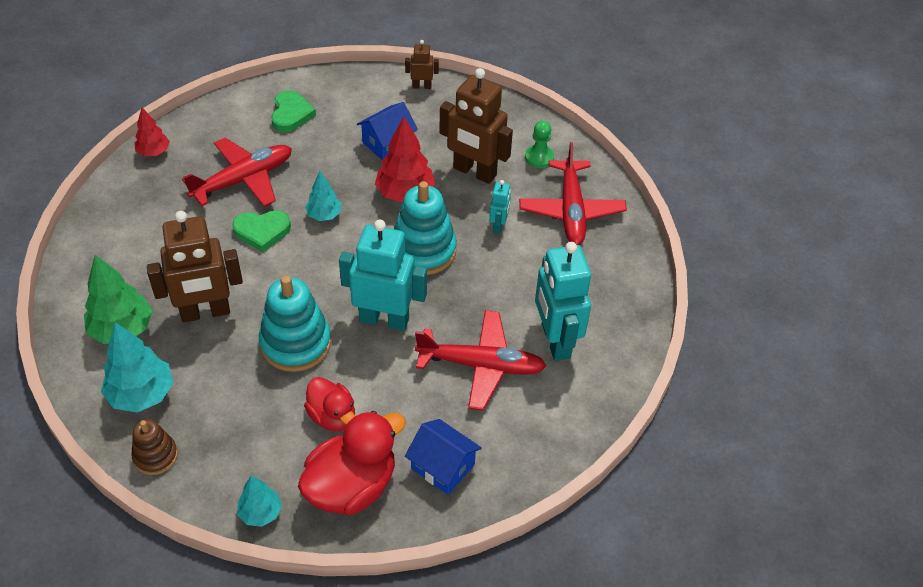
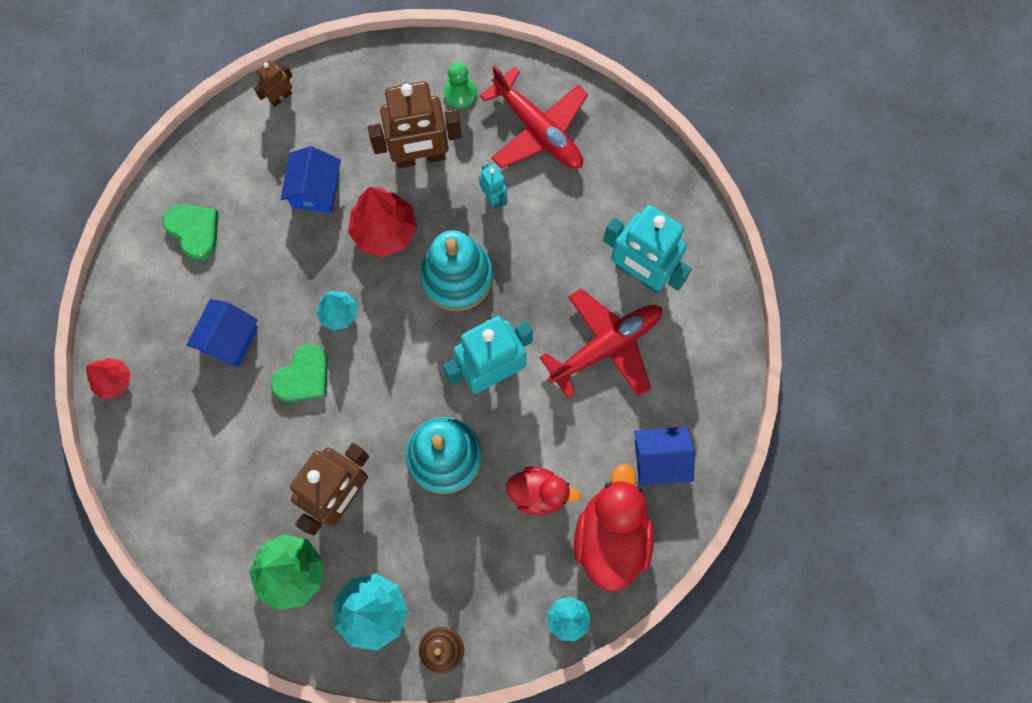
camera: 40 degrees left, 25 degrees up
(243, 180) = (229, 339): red plane -> blue house

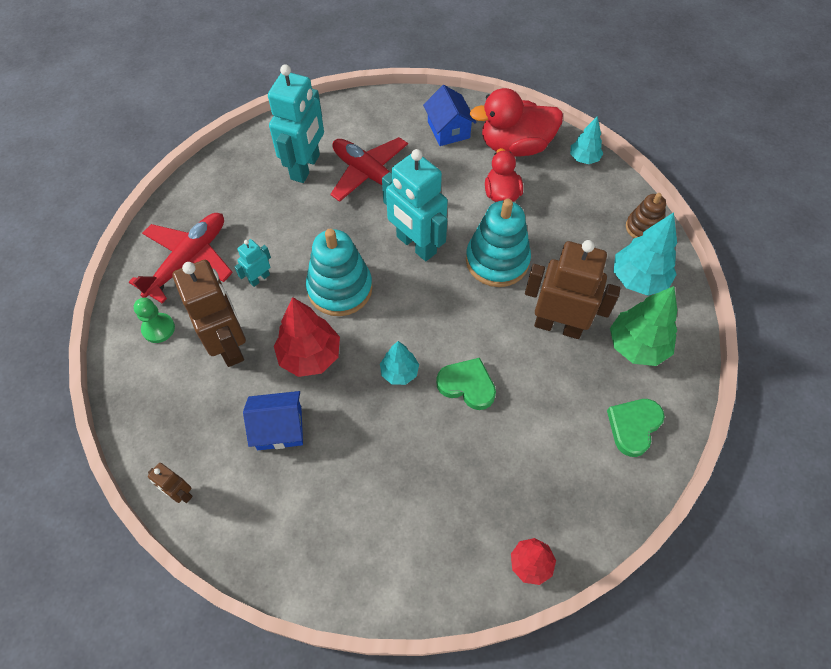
camera: 105 degrees left, 15 degrees down
(194, 231) = (349, 535): green heart -> green heart (633, 426)
(229, 339) = (452, 462): blue house -> none

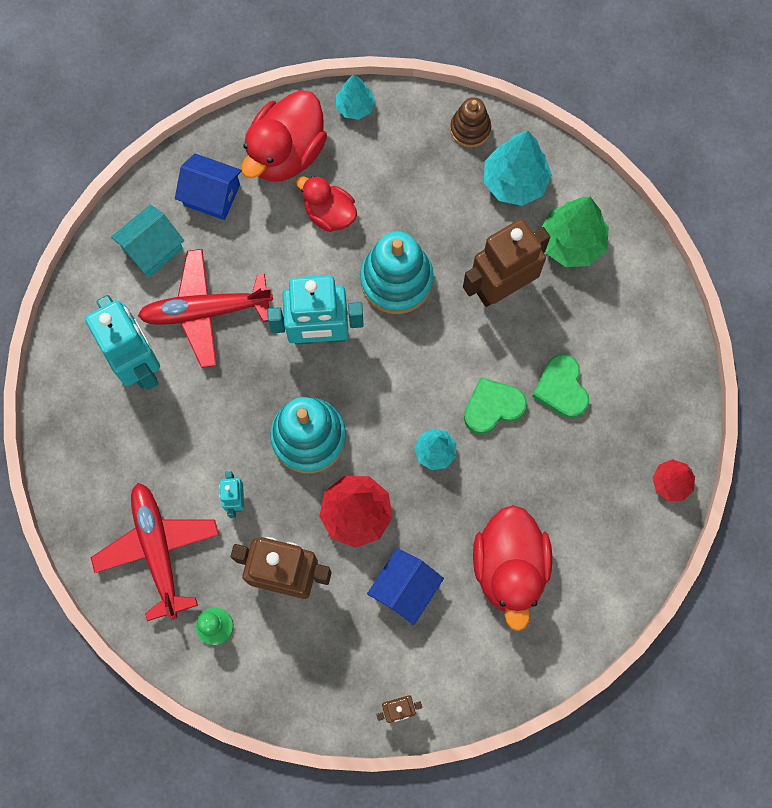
camera: 50 degrees left, 15 degrees up
(356, 490) = (509, 567): none -> red duck
(385, 125) = (152, 248): none -> turquoise house
(633, 426) = (633, 311): green heart -> green heart (561, 388)

